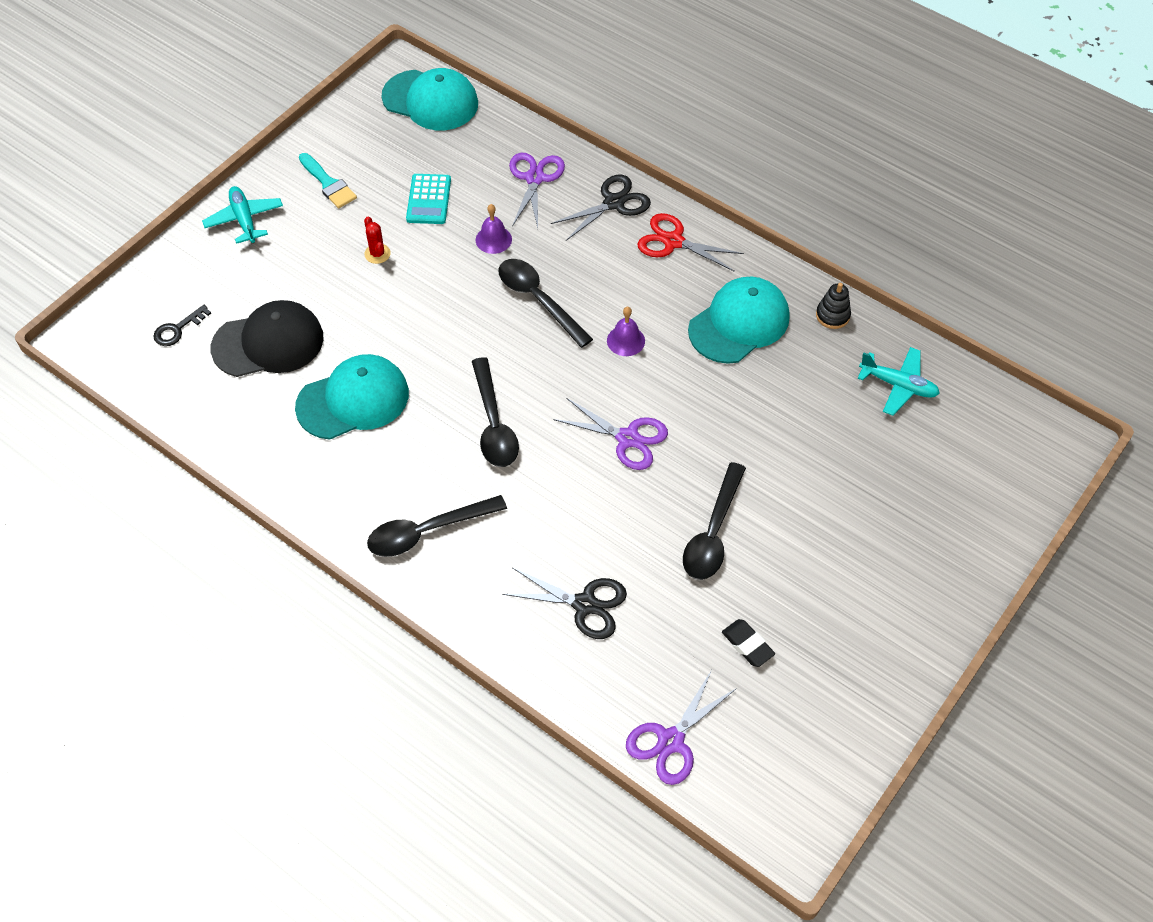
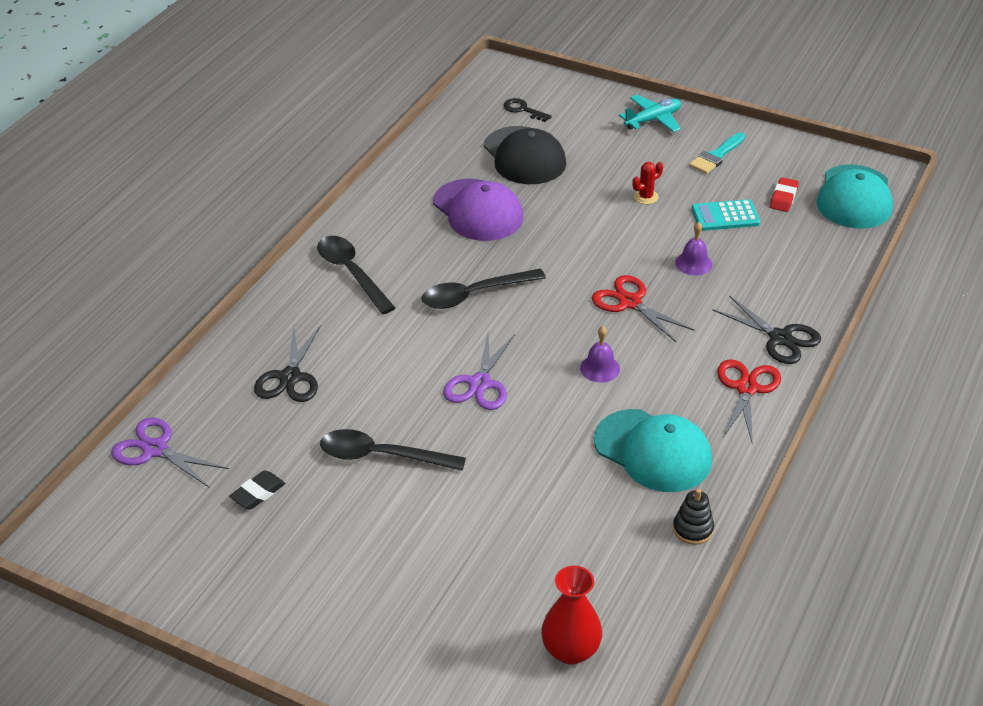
camera: 80 degrees right, 15 degrees down
(353, 400) = (478, 210): turquoise cap -> purple cap
(414, 150) = (783, 198): none -> red eraser
(535, 178) = (787, 279): purple scissors -> none
(538, 299) = (630, 302): black spoon -> red scissors
(898, 385) = (610, 595): turquoise plane -> none
(952, 422) = (570, 650): none -> red vase

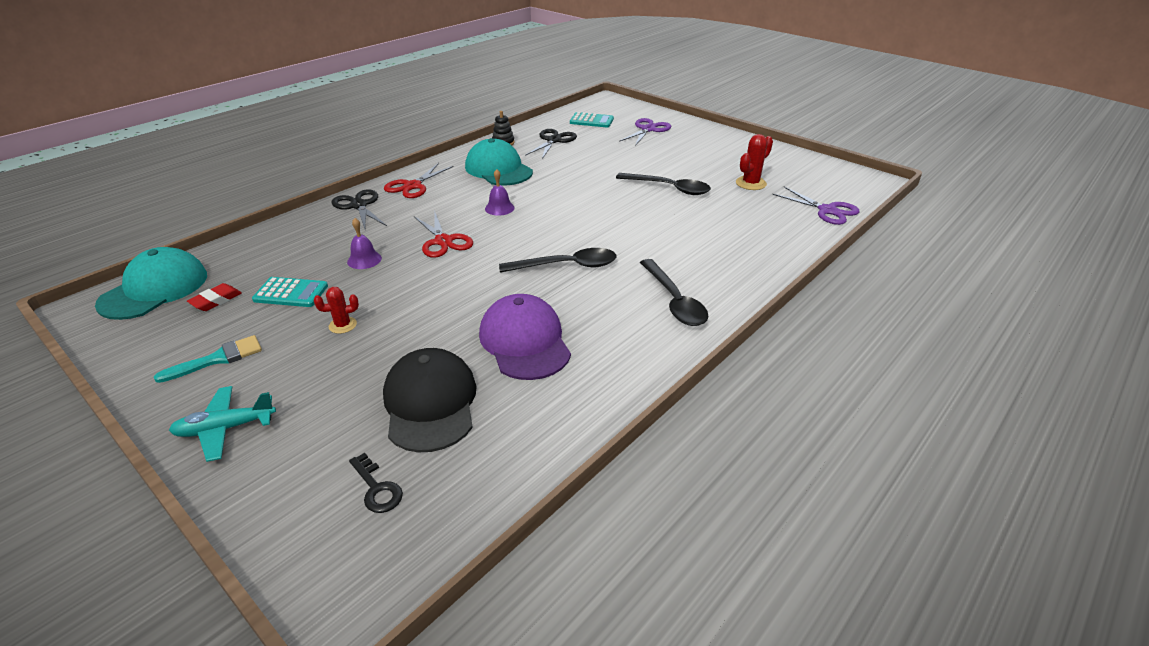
camera: 165 degrees left, 5 degrees down
(258, 493) = (750, 183): black eraser -> red cactus
(290, 377) = (732, 234): black scissors -> black scissors (554, 140)
(479, 384) = (589, 212): purple scissors -> purple scissors (648, 129)
(570, 650) = (591, 121): red vase -> turquoise calculator

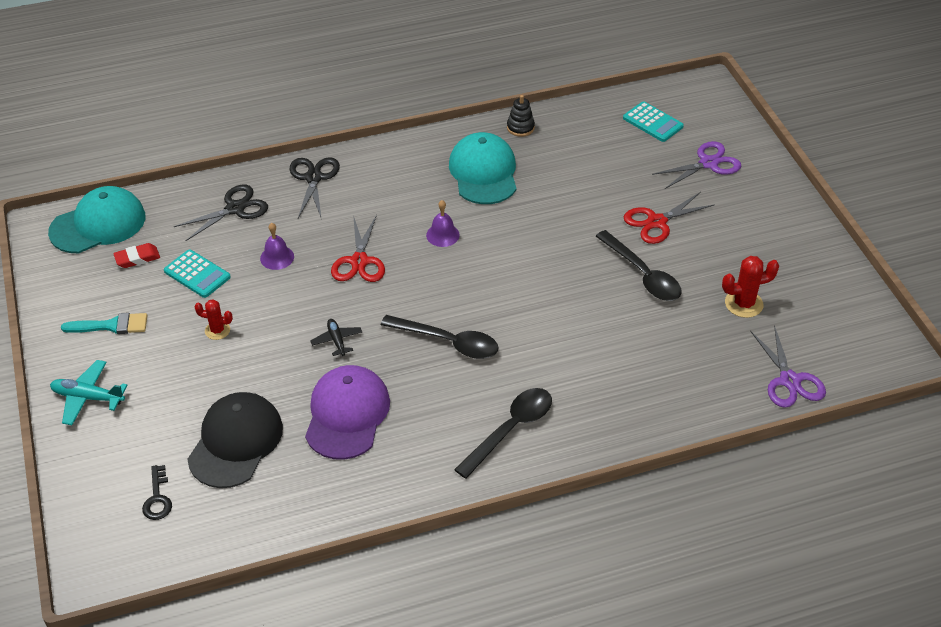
camera: 30 degrees right, 10 degrees up
(412, 186) = (380, 167): red scissors -> red scissors (656, 222)
(468, 295) = (337, 340): none -> black plane
(554, 140) = (580, 144): black scissors -> black scissors (235, 209)
(674, 301) = (511, 429): black spoon -> black spoon turned 150 degrees counterclockwise

